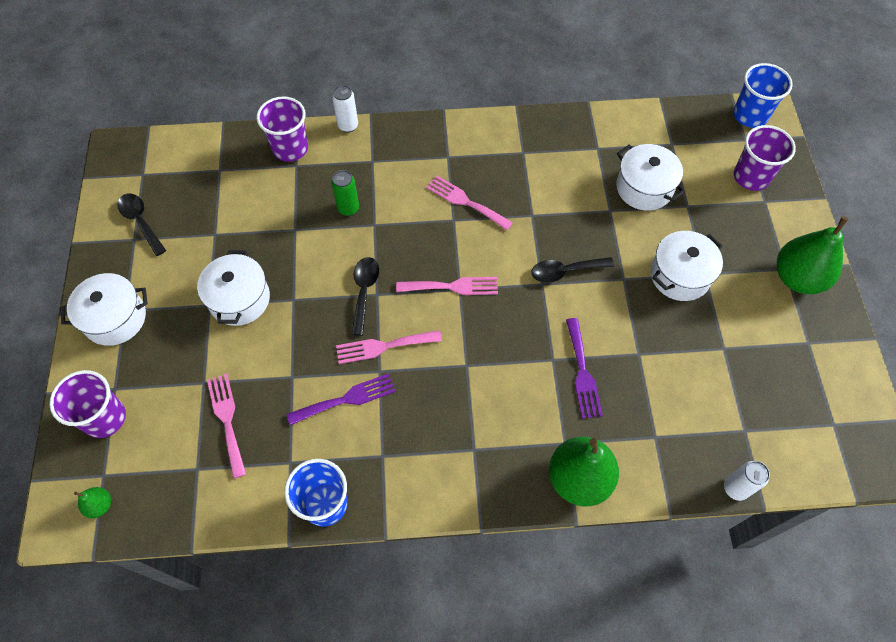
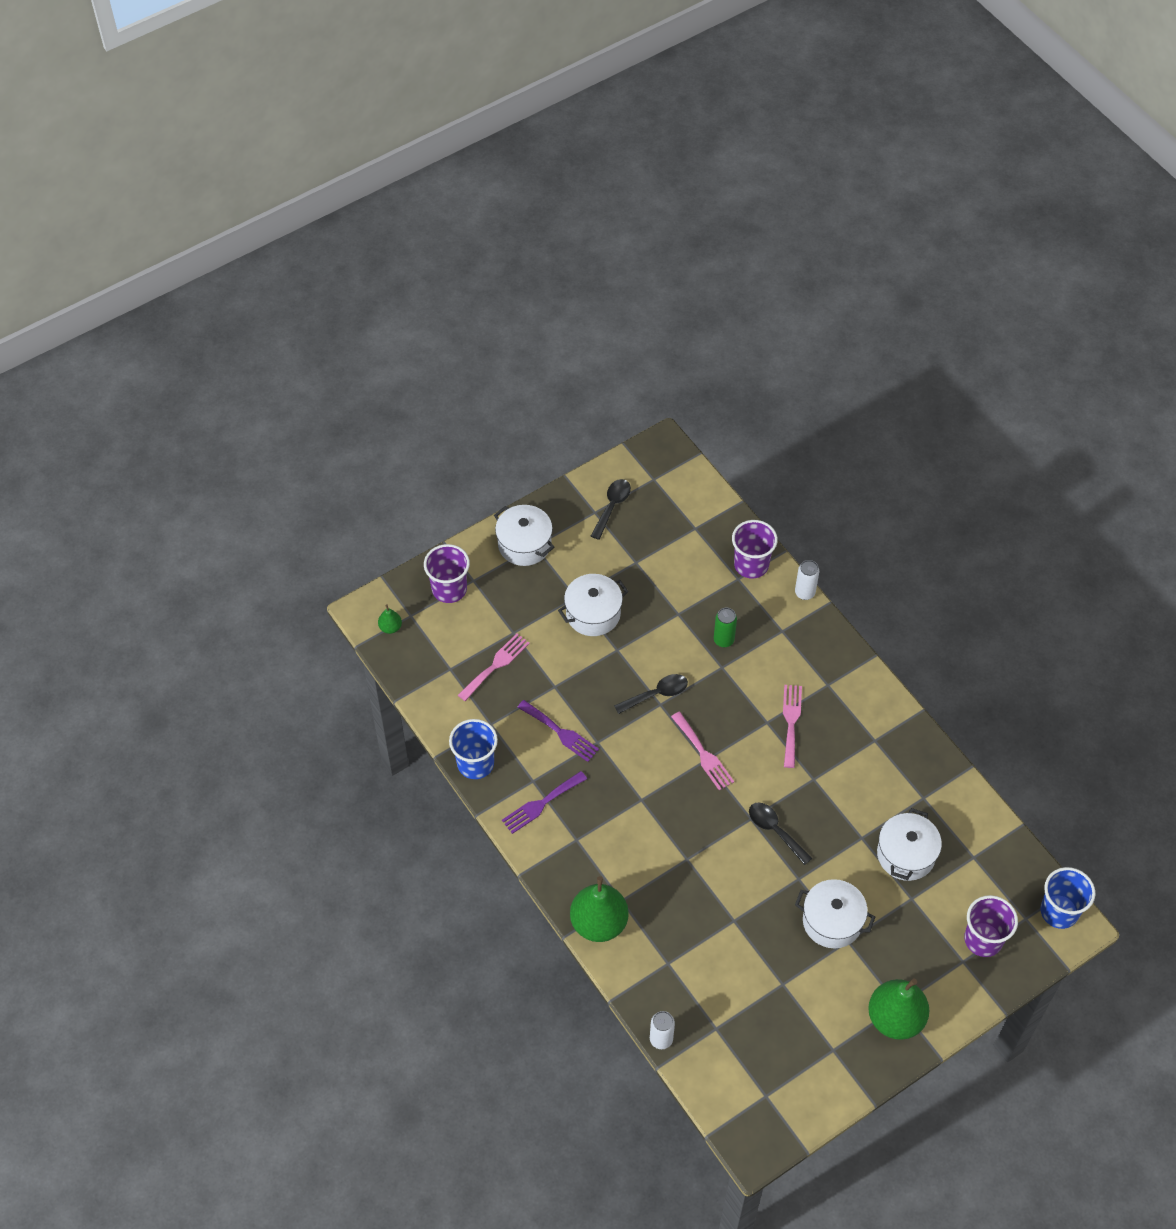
camera: 60 degrees right, 5 degrees down
(383, 346) = (619, 733): pink fork -> none
(582, 372) = (689, 886): purple fork -> purple fork (541, 804)

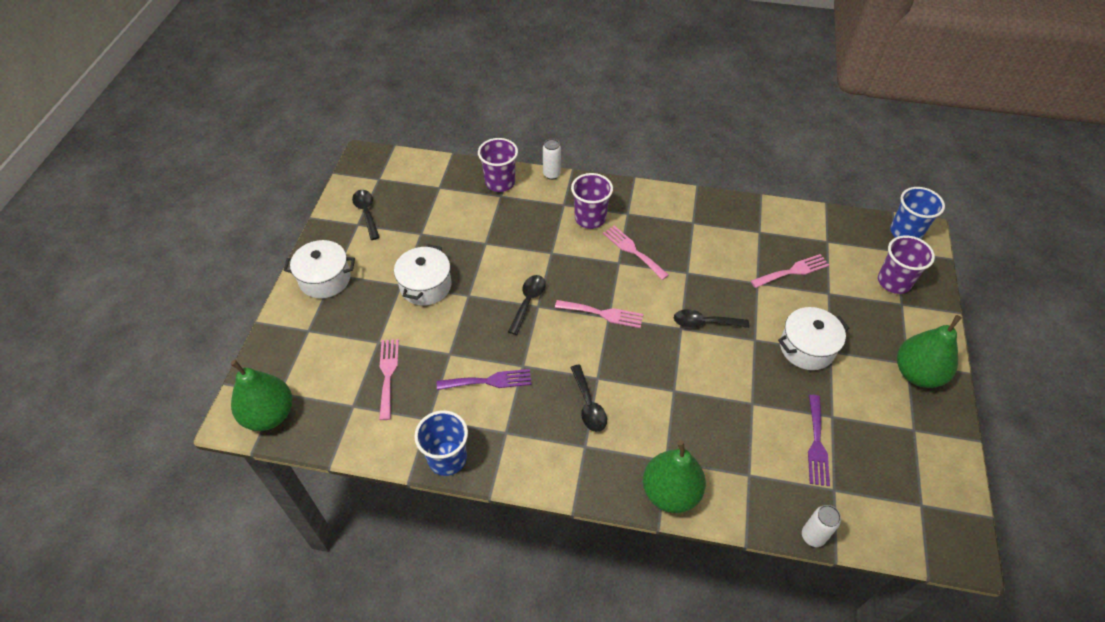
camera: 45 degrees left, 5 degrees down
(390, 627) = (269, 415): green pear -> green pear, size x2.25
(449, 589) = (294, 350): purple cup -> purple cup (590, 218)
(541, 804) = (530, 443): purple fork -> purple fork (816, 444)
(612, 813) = (588, 405): none -> black spoon
(723, 640) = (533, 236): green can -> none
(906, 855) = (793, 271): white pot -> pink fork

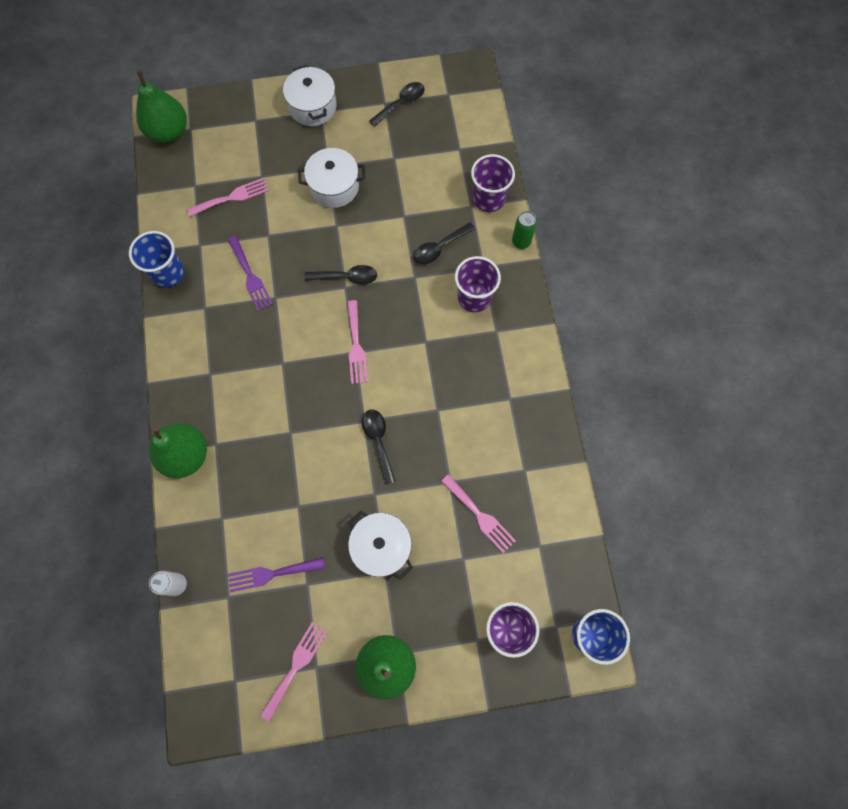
camera: 70 degrees right, 20 degrees up
(551, 174) = (521, 242): white can -> green can
(588, 405) = (251, 364): black spoon -> black spoon (439, 248)
(633, 251) = (446, 350): pink fork -> pink fork (296, 666)

